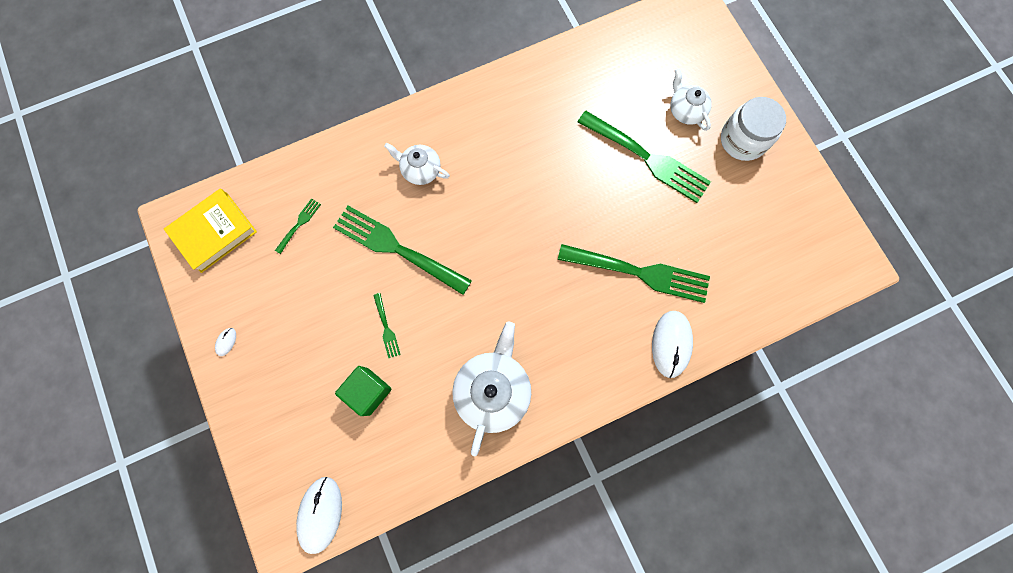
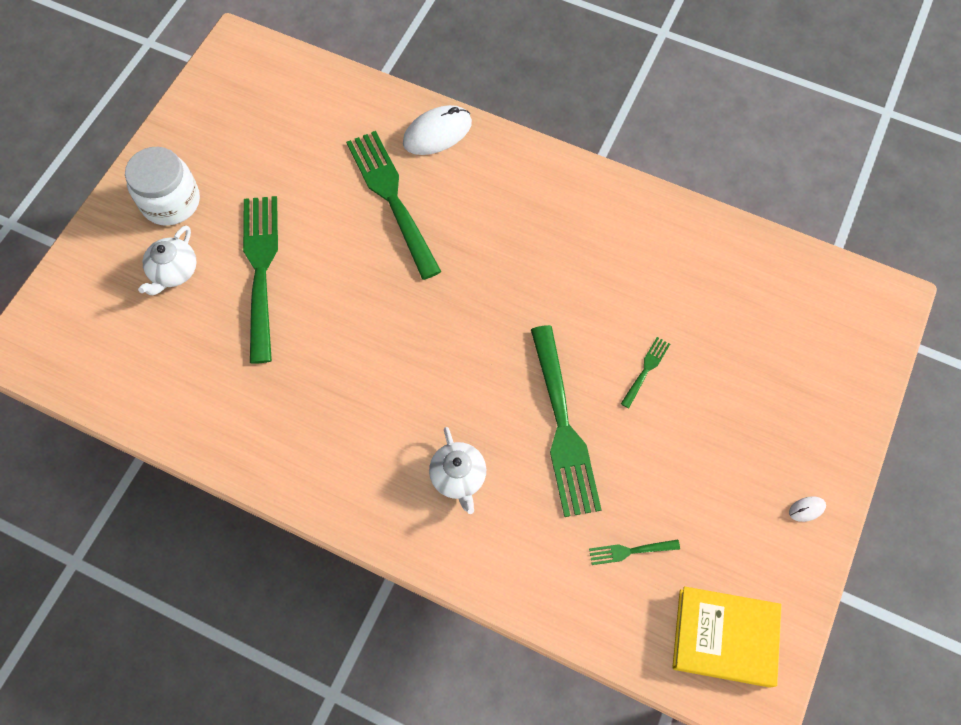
camera: 130 degrees left, 10 degrees down
(320, 514) = (843, 289): white mouse -> none
(368, 391) = (714, 337): green cube -> none
(493, 390) = (610, 237): white teapot -> none

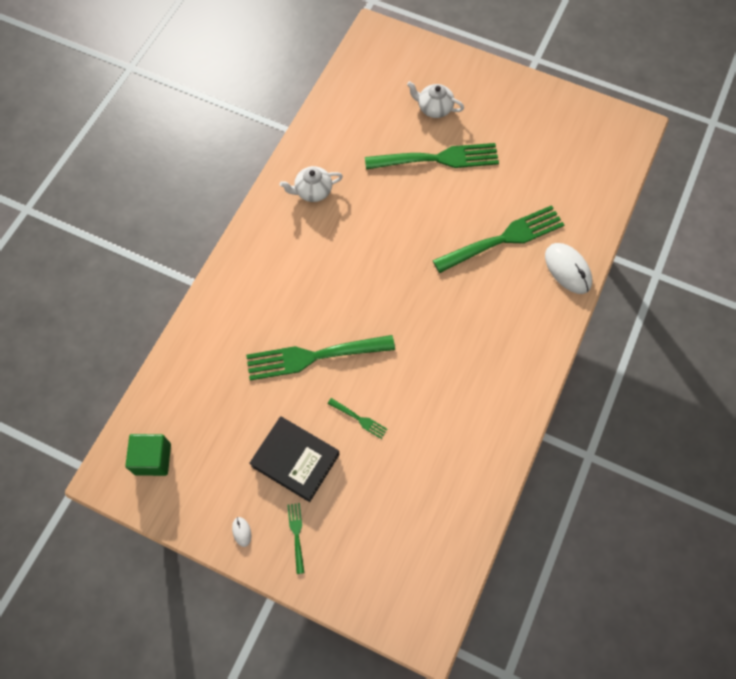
camera: 90 degrees right, 0 degrees up
(171, 201) = (490, 100): white jar -> none
(458, 477) = (279, 287): white teapot -> white teapot (312, 191)
(630, 551) = (219, 398): green fork -> green fork (296, 534)
(707, 446) = (295, 460): none -> black book
(724, 637) = (153, 459): yellow book -> green cube

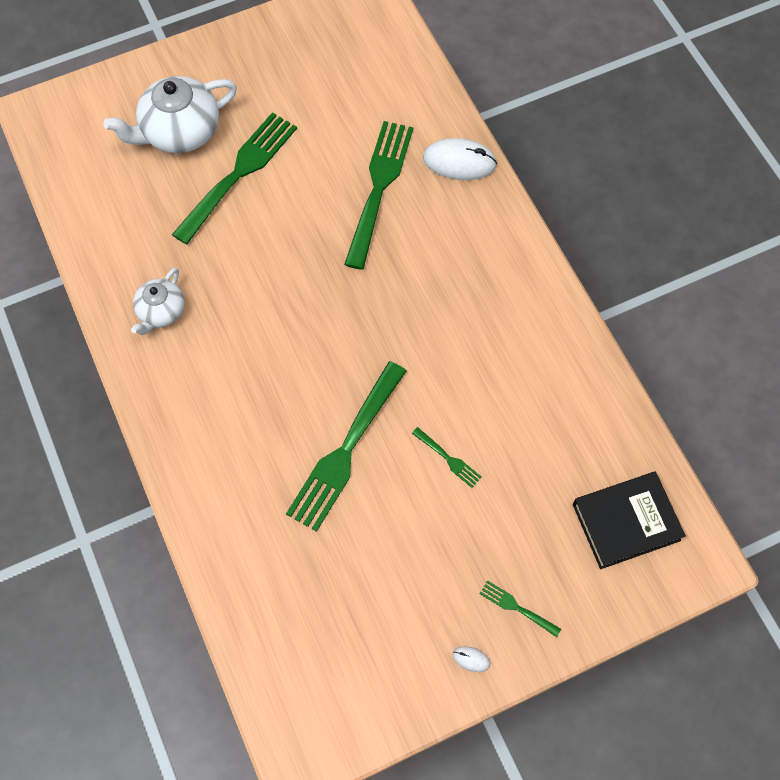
camera: 50 degrees left, 0 degrees up
(153, 459) = (318, 693): green cube -> none
(295, 460) = (440, 551): black book -> black book (626, 522)
(359, 419) = (448, 459): green fork -> green fork turned 60 degrees clockwise
(434, 108) = (179, 132): white teapot -> white teapot, size x1.72

